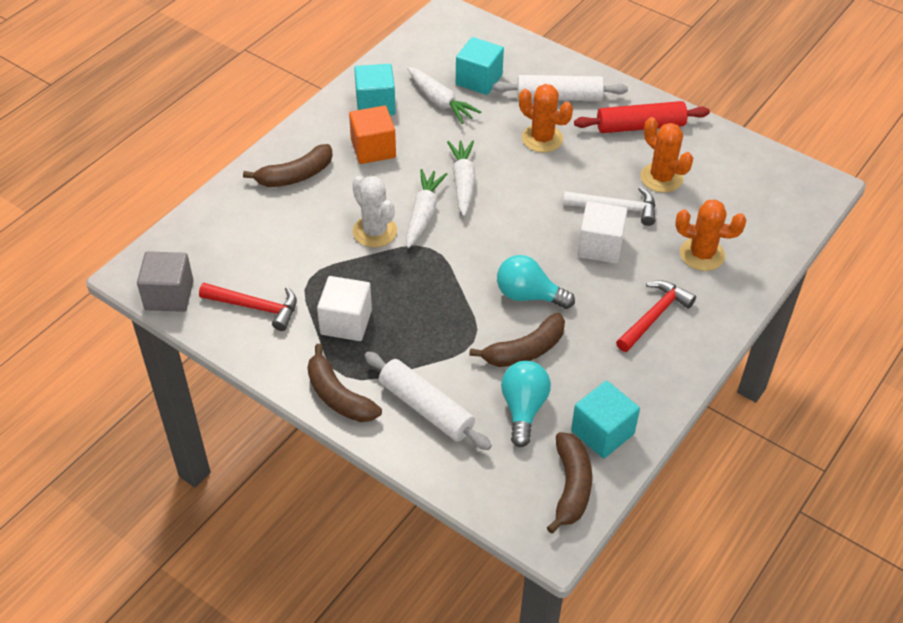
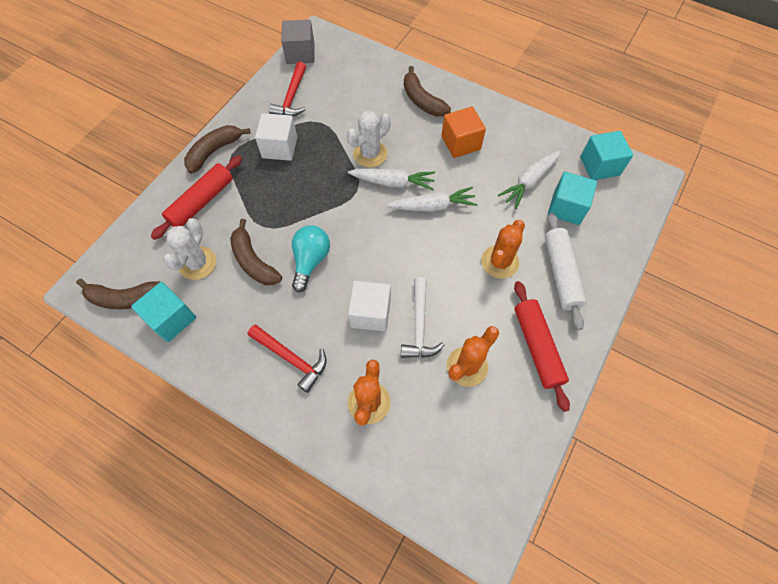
camera: 85 degrees right, 15 degrees up
(375, 105) = (513, 138): turquoise cube -> turquoise cube (599, 166)
(426, 408) = (201, 202): white rolling pin -> red rolling pin
(523, 409) = (197, 263): turquoise light bulb -> white cactus

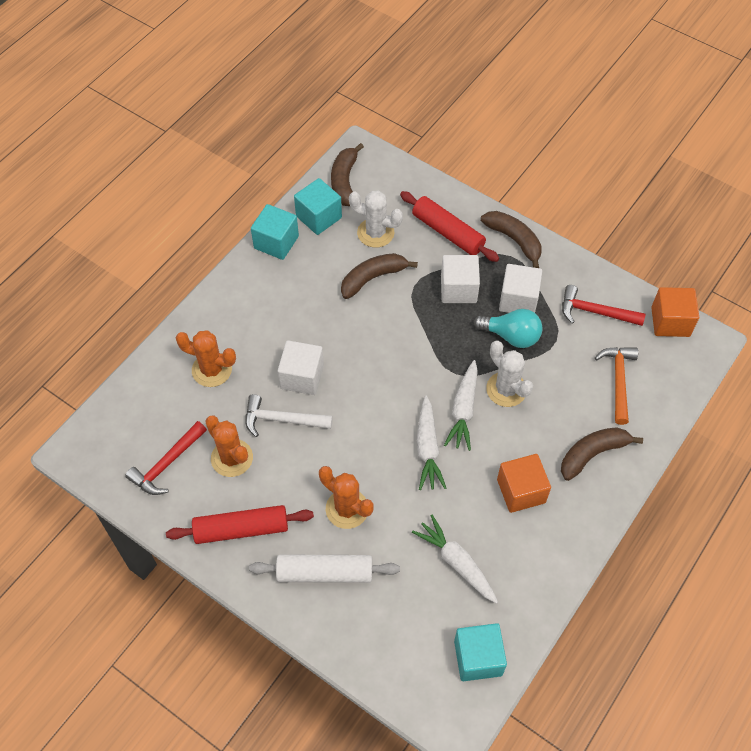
camera: 95 degrees right, 5 degrees down
(267, 191) = (458, 289): none -> white cube
(291, 358) = (265, 309): red hammer -> red hammer (167, 464)
(300, 54) = (670, 322): grey cube -> orange cube
(310, 261) = (368, 327): turquoise light bulb -> turquoise light bulb (511, 336)
(356, 85) = (618, 380): none -> orange hammer
(566, 208) = (414, 599): turquoise cube -> turquoise cube (276, 242)

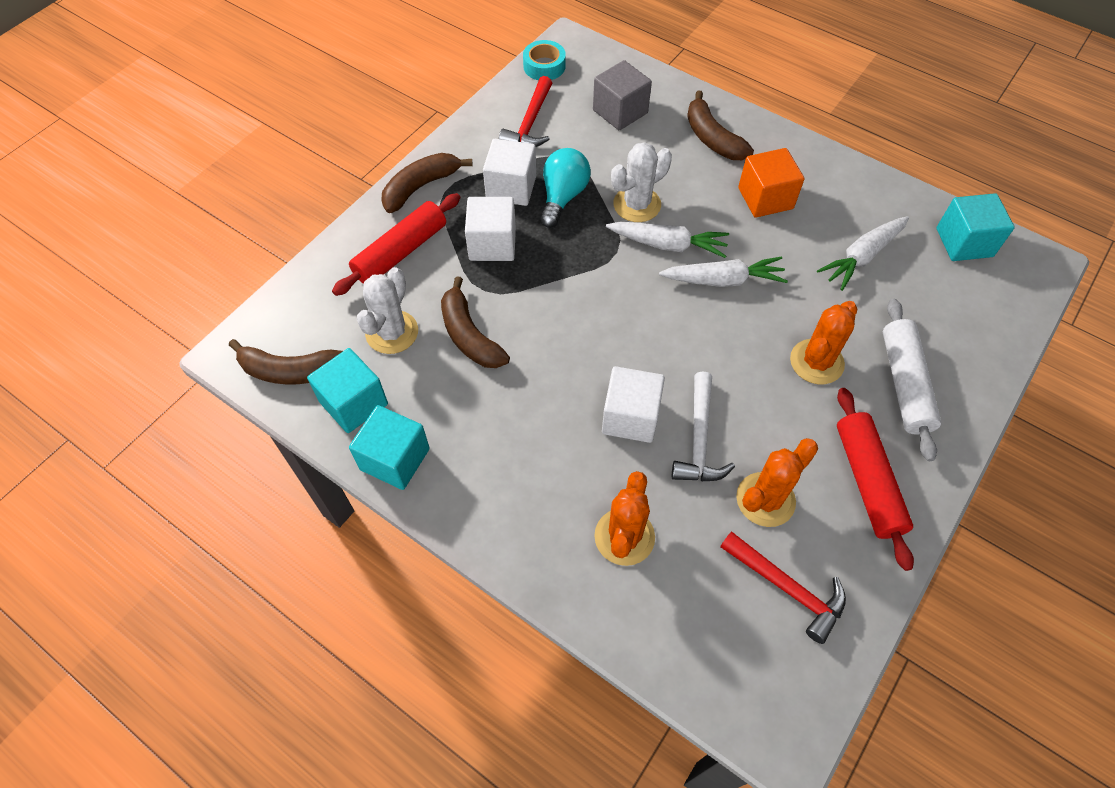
camera: 90 degrees left, 0 degrees up
(618, 380) = (620, 111): orange hammer -> grey cube
(670, 322) = (544, 66): orange cube -> turquoise tape

